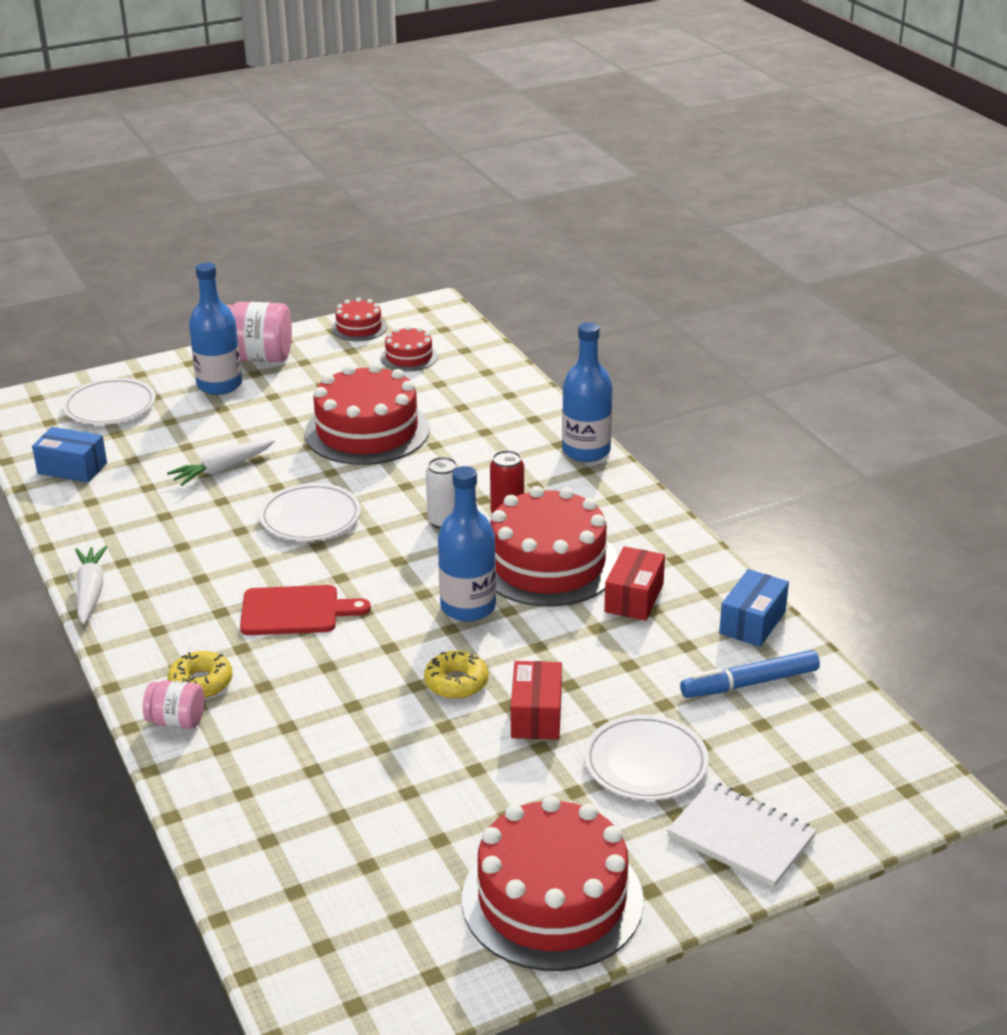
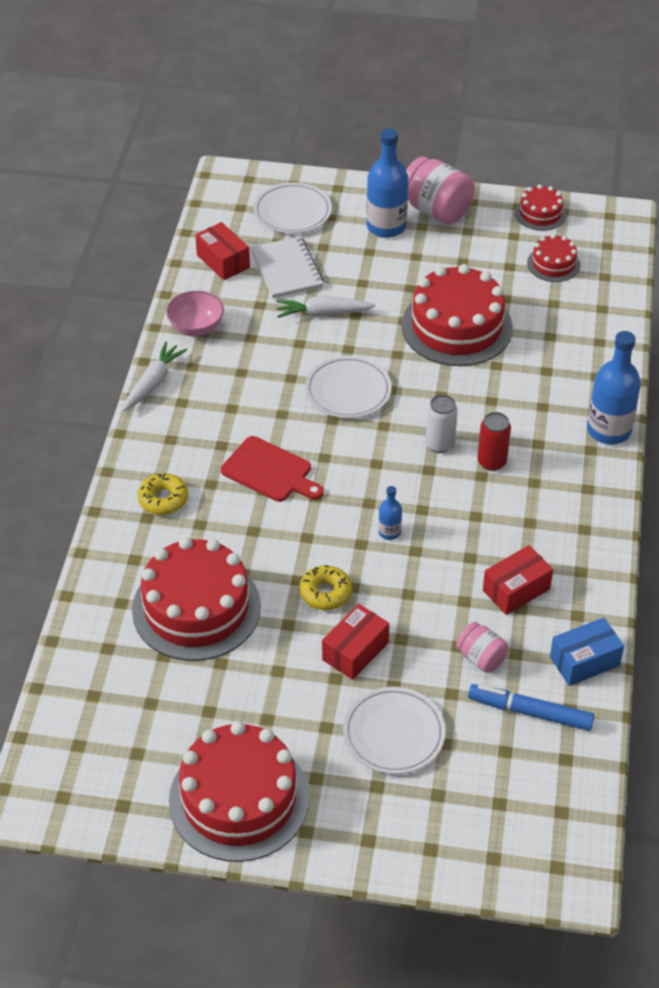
camera: 35 degrees right, 15 degrees up
(72, 468) = (223, 261): blue box -> red box
(95, 530) = (196, 328): none -> pink bowl
(176, 721) = (125, 522): pink jar -> pink jar (481, 658)
(468, 607) = (389, 532): blue bottle -> blue bottle, size x0.48
(548, 564) = (481, 524): red cake -> red cake (196, 608)
(741, 837) = (403, 830): white notebook -> white notebook (287, 269)

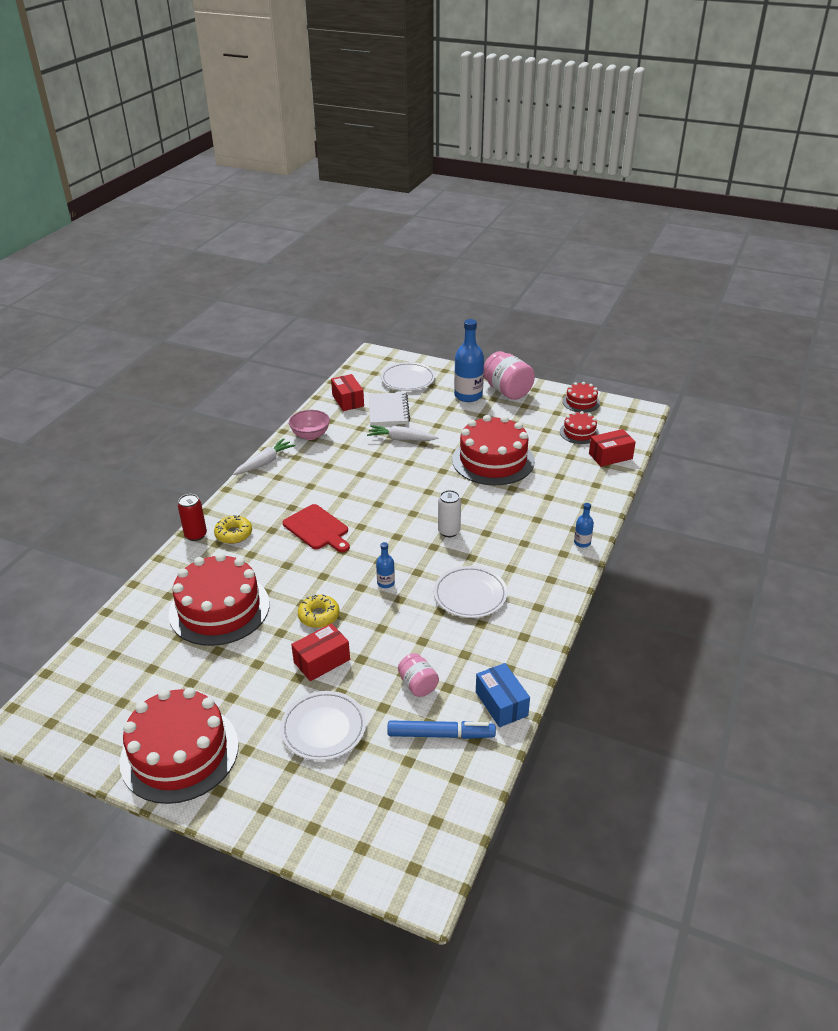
camera: 15 degrees right, 10 degrees down
(348, 391) = (397, 487): white plate -> white plate (470, 595)
(491, 462) = (483, 549): red can -> red can (196, 535)
(516, 590) = (466, 640): red box -> red box (610, 456)
(530, 712) = (441, 734): blue marker -> blue marker turned 150 degrees clockwise
(584, 661) = (501, 704): blue box -> blue box turned 75 degrees clockwise
(608, 430) = (582, 542): blue bottle -> blue bottle, size x0.48

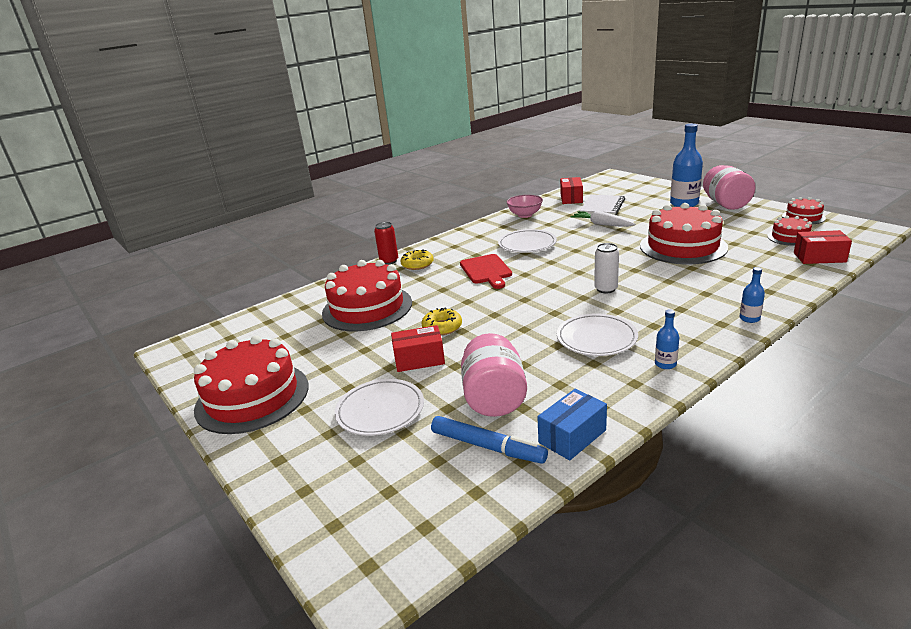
camera: 30 degrees right, 10 degrees down
(264, 462) = (476, 227): white carrot -> none
(386, 583) = (519, 315): blue bottle -> blue bottle (665, 364)
(408, 379) = (633, 190): white plate -> white plate (527, 244)
(418, 685) = (494, 398): pink jar -> pink jar, size x1.78
(501, 704) = (572, 436): blue box -> blue box turned 45 degrees clockwise

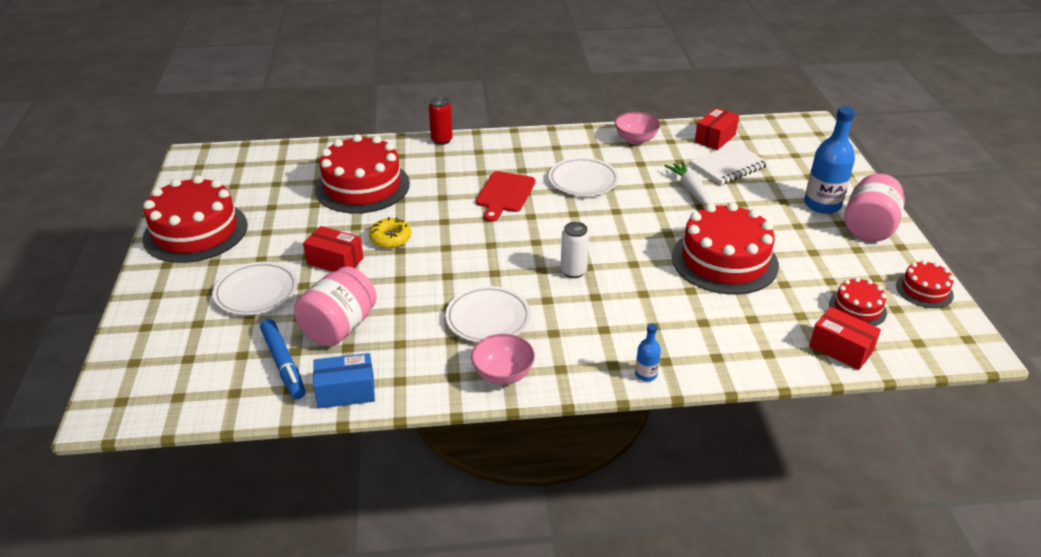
camera: 30 degrees right, 10 degrees up
(417, 264) = (459, 156): yellow donut -> none
(665, 364) = (503, 374): blue bottle -> pink bowl

